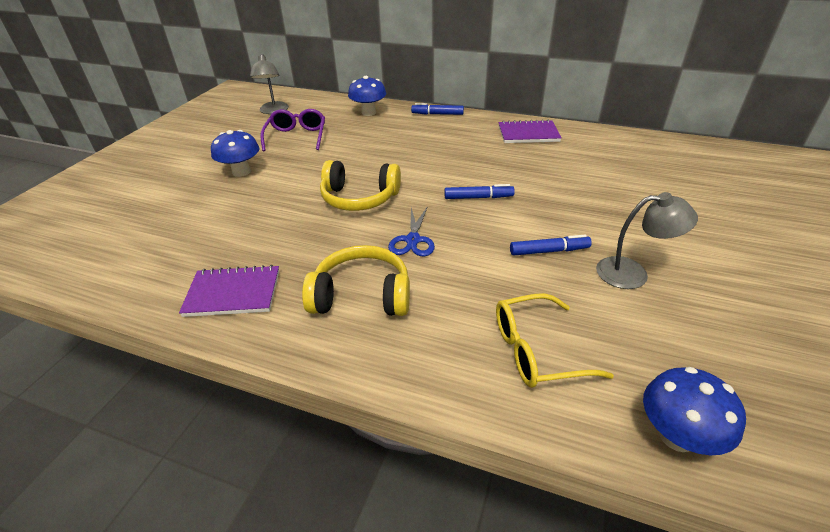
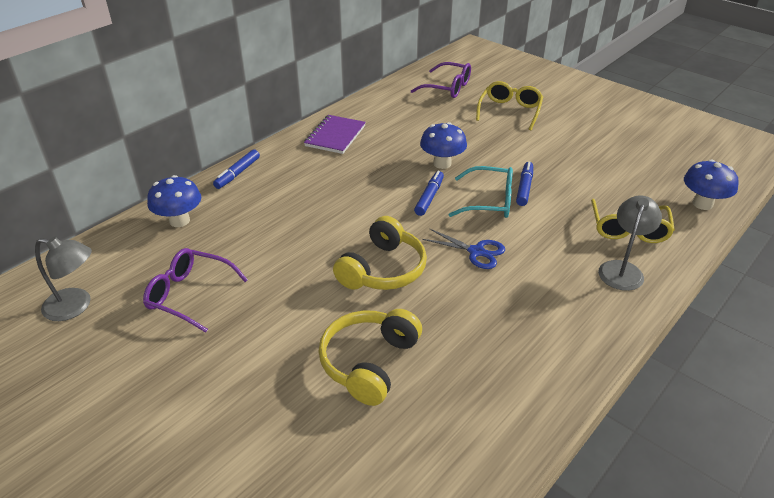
camera: 70 degrees left, 0 degrees up
(233, 293) = (508, 388): purple notebook -> none
(241, 172) = (248, 361): blue mushroom -> blue mushroom (442, 163)
(362, 295) = (543, 299): yellow headphones -> yellow headphones (369, 362)
(502, 233) = (490, 201): none -> turquoise glasses
(632, 273) = (564, 163): grey lamp -> grey lamp (622, 269)
(693, 165) = (448, 88): none -> purple glasses
(702, 213) = (510, 111): none -> yellow glasses

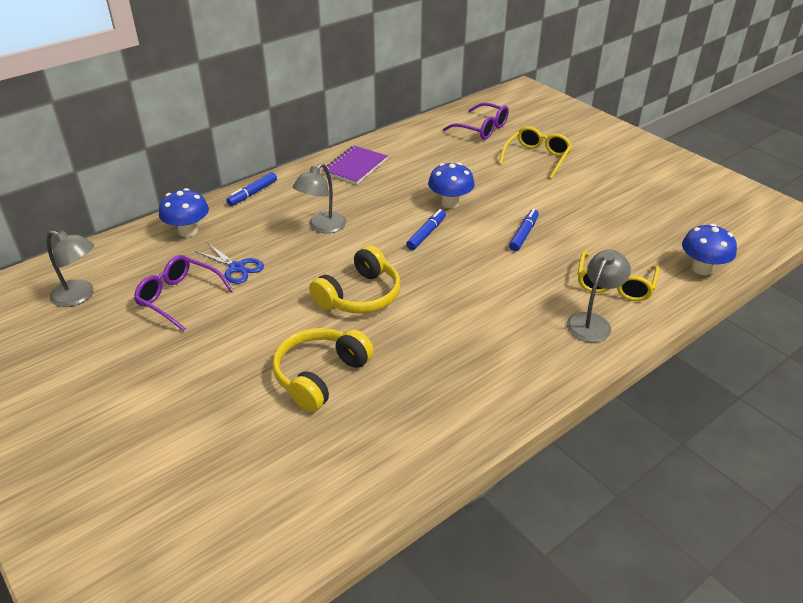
camera: 10 degrees right, 0 degrees up
(321, 201) = (322, 227): none -> grey lamp
(476, 252) = (454, 289): blue scissors -> blue scissors (237, 268)
(490, 201) = (484, 244): turquoise glasses -> none

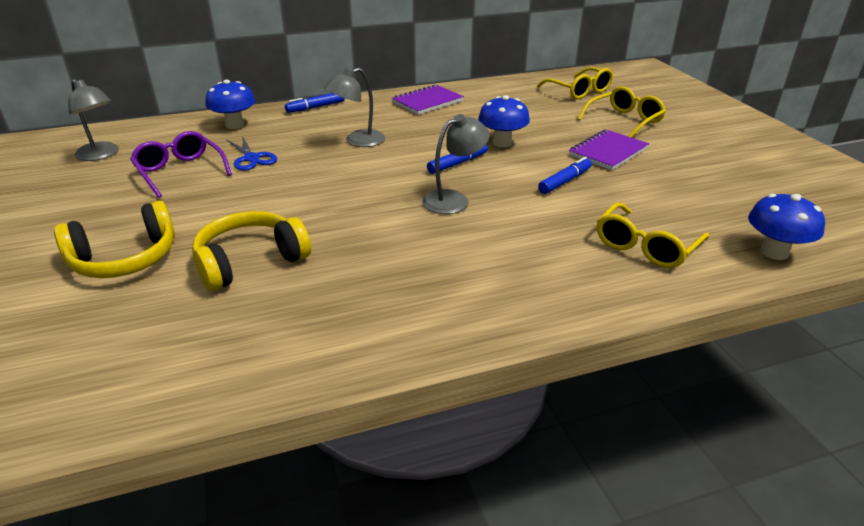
camera: 20 degrees right, 5 degrees down
(360, 296) = (348, 202): yellow headphones -> yellow headphones (125, 259)
(482, 129) = (579, 91): purple glasses -> yellow glasses
(541, 195) = (608, 152): none -> purple notebook
(593, 322) = (594, 277): grey lamp -> grey lamp (454, 199)

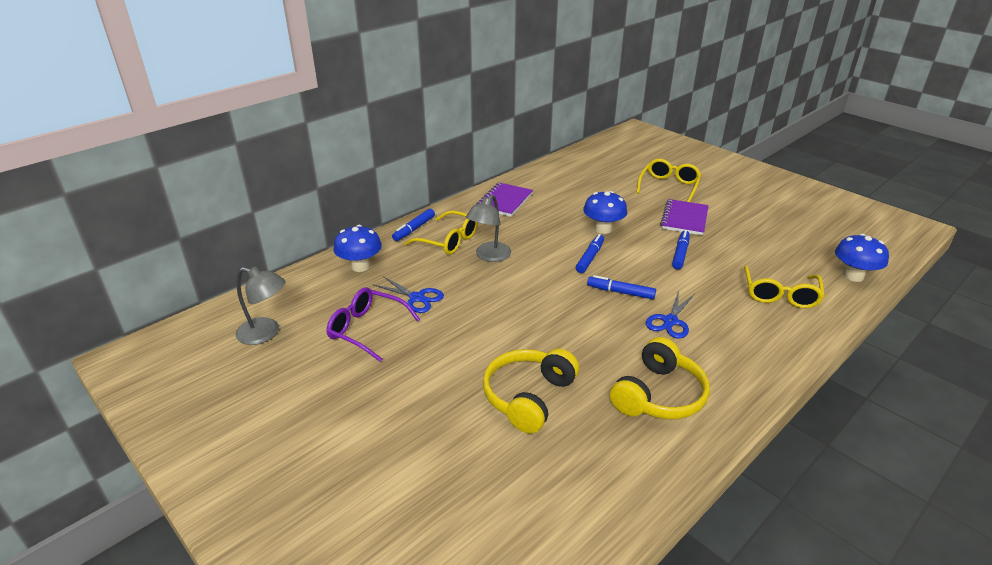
camera: 25 degrees left, 0 degrees up
(125, 259) = (422, 430): yellow headphones -> yellow headphones (659, 395)
(454, 199) = (620, 292): grey lamp -> blue marker
(478, 238) = (670, 321): none -> blue scissors
(579, 91) = (611, 164): yellow glasses -> yellow glasses (449, 241)

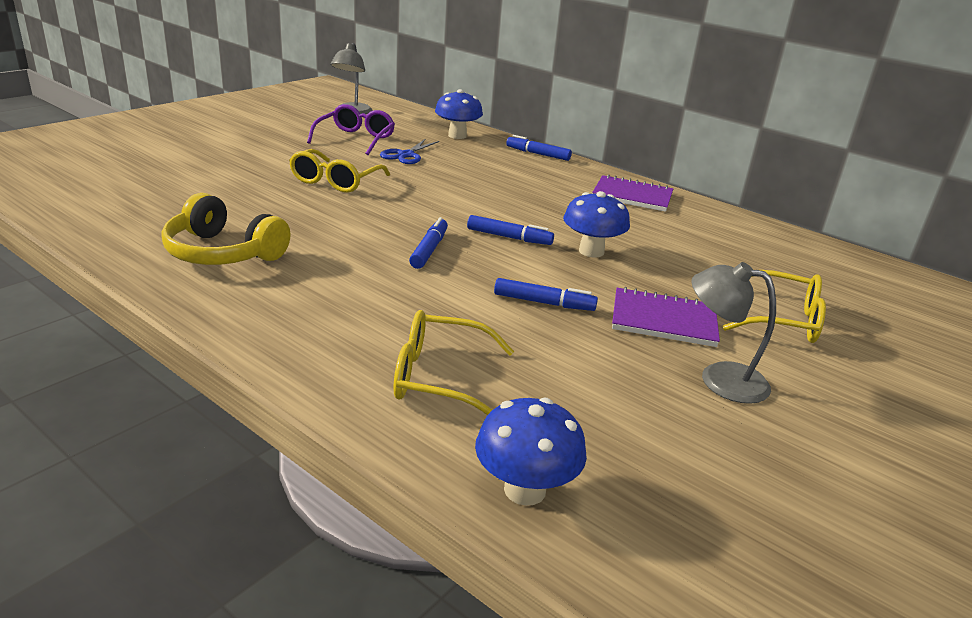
camera: 80 degrees right, 5 degrees down
(449, 241) = (519, 168): yellow glasses -> yellow glasses (335, 181)
(489, 256) = (493, 185): grey lamp -> grey lamp (719, 379)
(528, 397) = (243, 193): yellow headphones -> none
(670, 321) = (365, 275): blue scissors -> none

